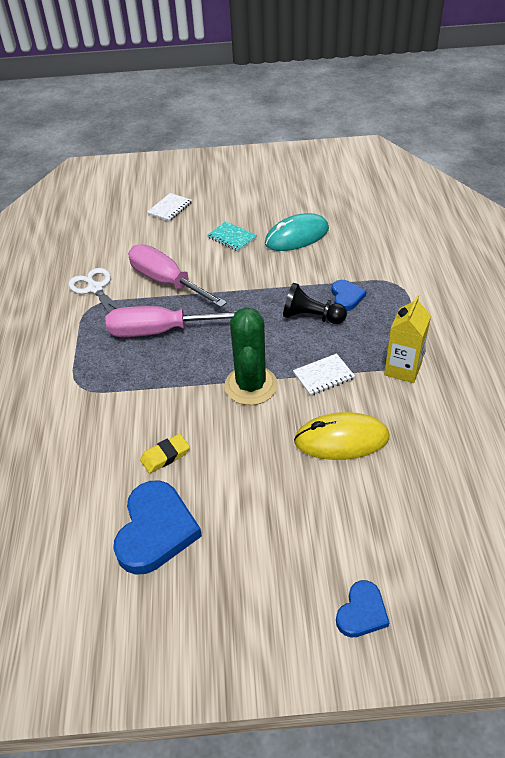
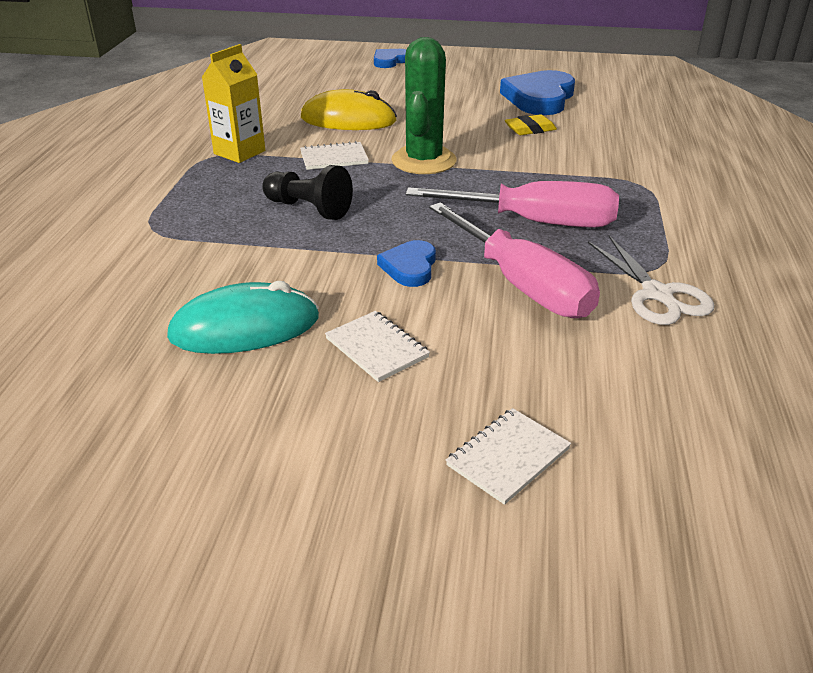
camera: 170 degrees left, 10 degrees down
(232, 237) = (377, 348): turquoise notebook -> white notebook
(346, 297) = (240, 223): blue heart -> blue heart (410, 267)

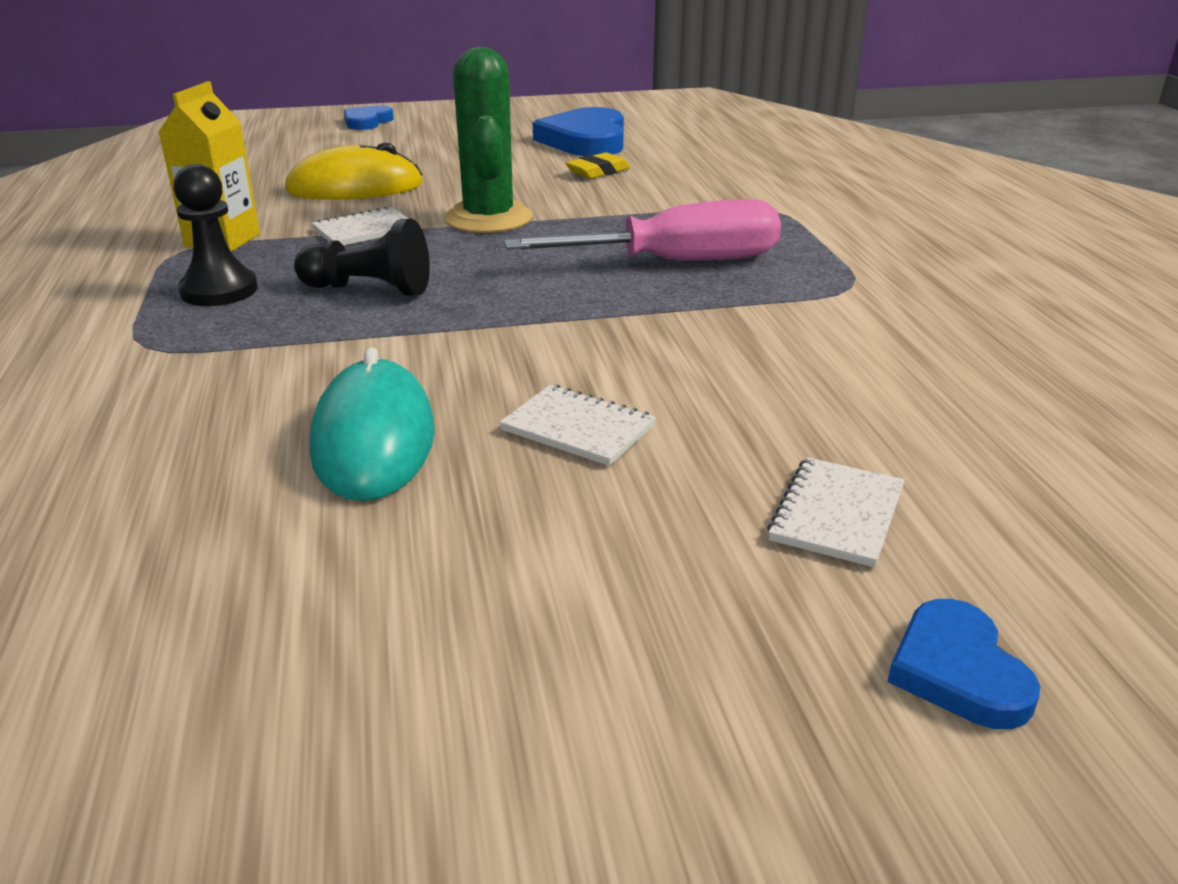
camera: 20 degrees left, 5 degrees down
(216, 193) = (219, 290): none -> black pawn
(245, 327) = (374, 439): turquoise mouse -> turquoise mouse turned 60 degrees counterclockwise
(410, 267) = (555, 332): blue heart -> blue heart (958, 671)
(523, 285) = (712, 329): pink screwdriver -> none
(657, 295) = (873, 312): white scissors -> none

